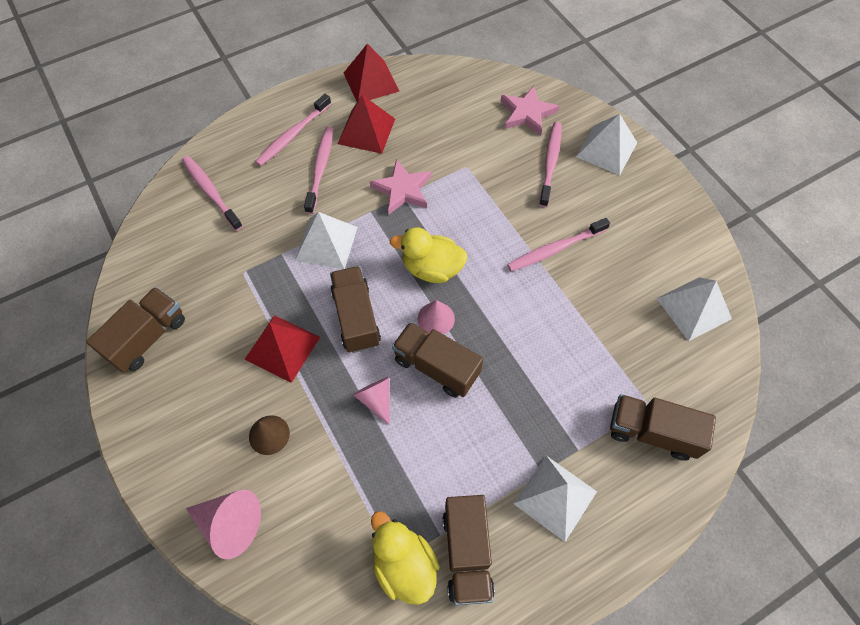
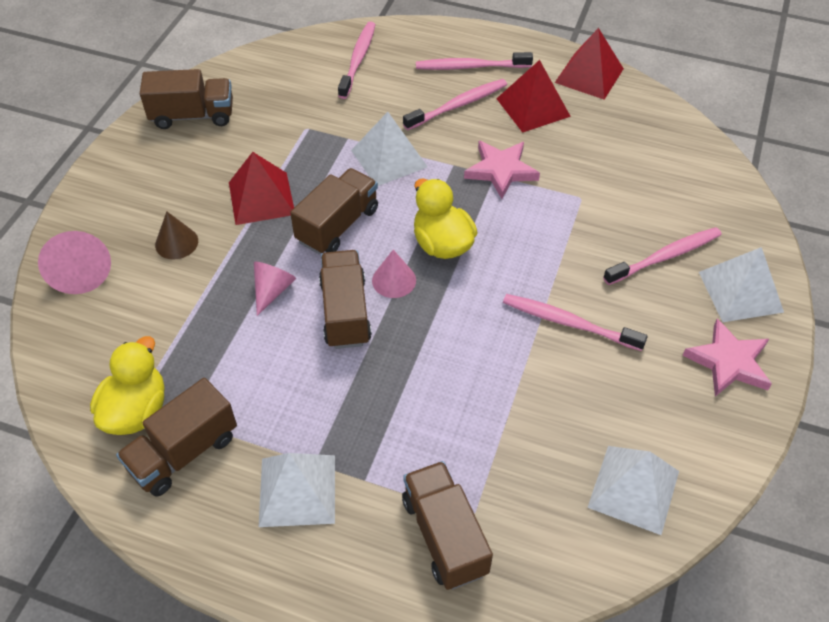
camera: 50 degrees right, 10 degrees down
(527, 113) = (701, 202): pink star -> pink star (728, 362)

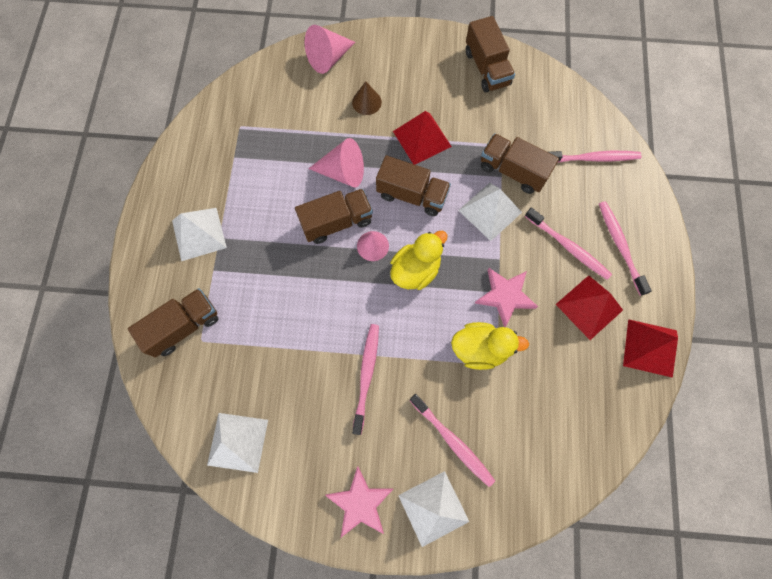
camera: 75 degrees right, 20 degrees up
(136, 411) = (234, 129): yellow duck -> yellow duck (480, 349)
(183, 452) = (212, 164): brown truck -> brown truck (512, 171)
(272, 290) = (343, 172): pink cone -> pink cone, size x1.51

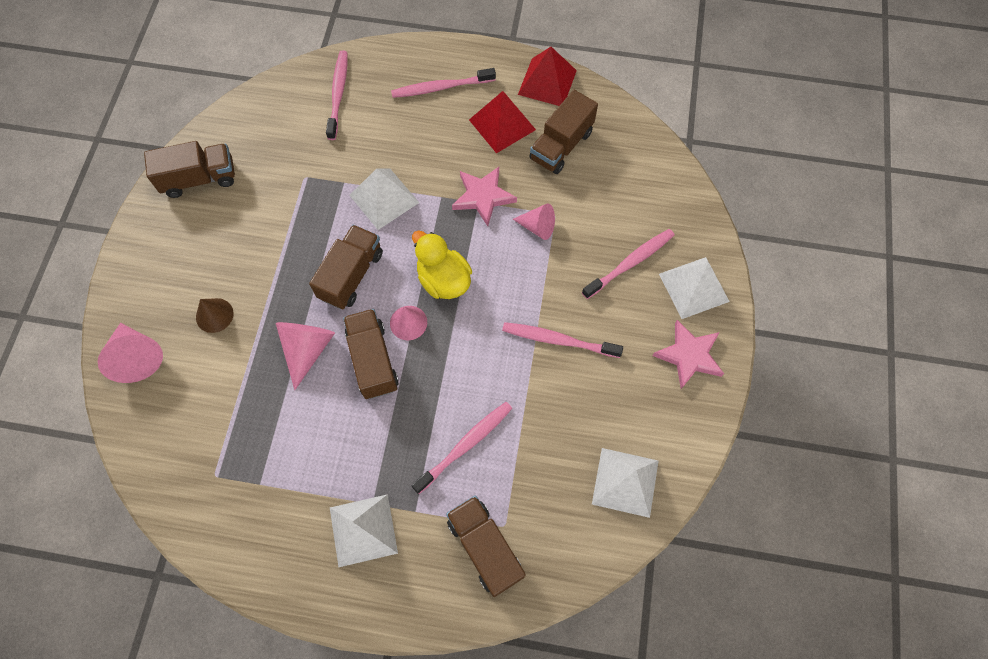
camera: 85 degrees left, 5 degrees down
(422, 139) = (279, 258): red pyramid -> none
(480, 349) = (537, 227): yellow duck -> pink cone
(512, 171) = (339, 170): brown truck -> brown truck (561, 145)
(568, 247) = (436, 132): pink toothbrush -> pink toothbrush (465, 445)

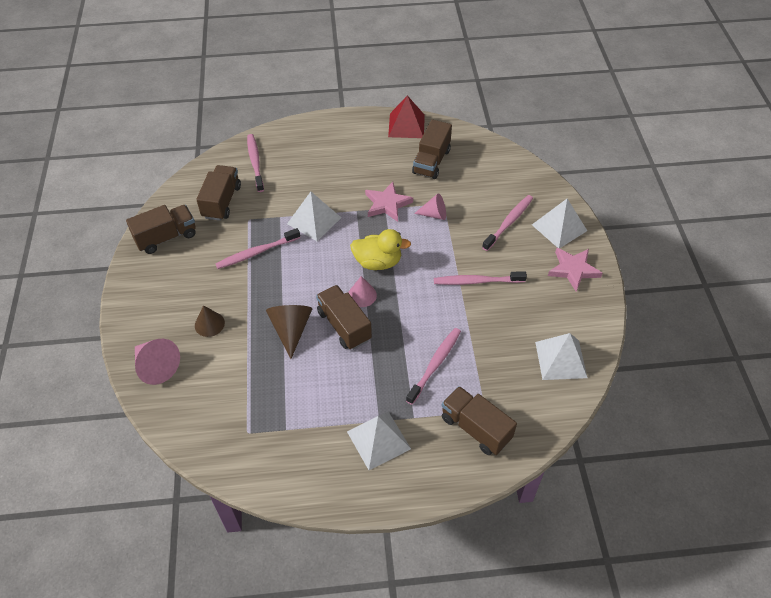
camera: 15 degrees left, 15 degrees down
(307, 349) = (291, 330): pink cone -> brown cone
(351, 275) = (307, 274): brown truck -> brown truck (222, 202)
(441, 87) = (330, 143): pink toothbrush -> pink toothbrush (256, 252)
(443, 280) = (378, 262): yellow duck -> yellow duck turned 150 degrees clockwise
(502, 124) = (384, 157): red pyramid -> none

